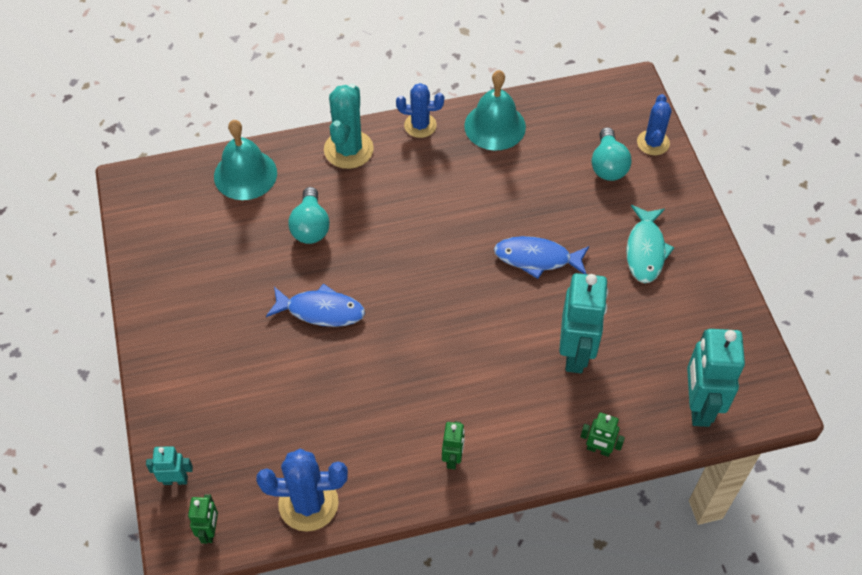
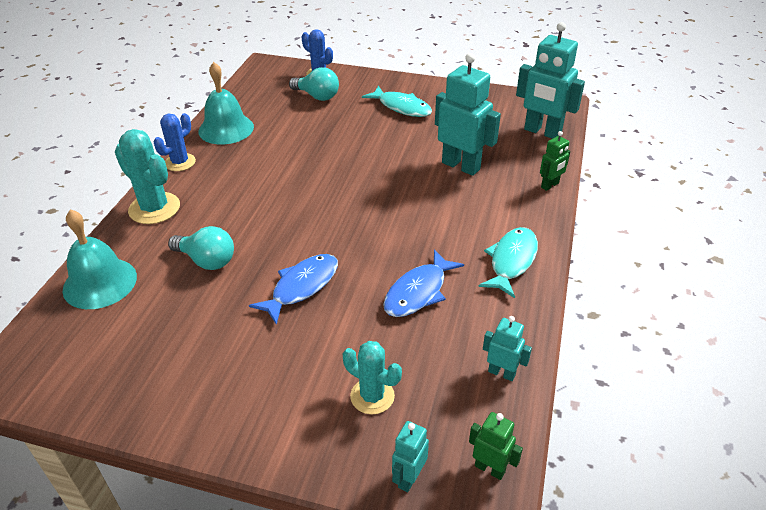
camera: 60 degrees left, 15 degrees down
(235, 420) = (372, 396): none -> turquoise cactus
(308, 503) = (501, 373): blue cactus -> turquoise robot
(453, 458) = (511, 261): green robot -> turquoise fish
(537, 258) = (363, 153): blue fish -> blue fish (418, 292)

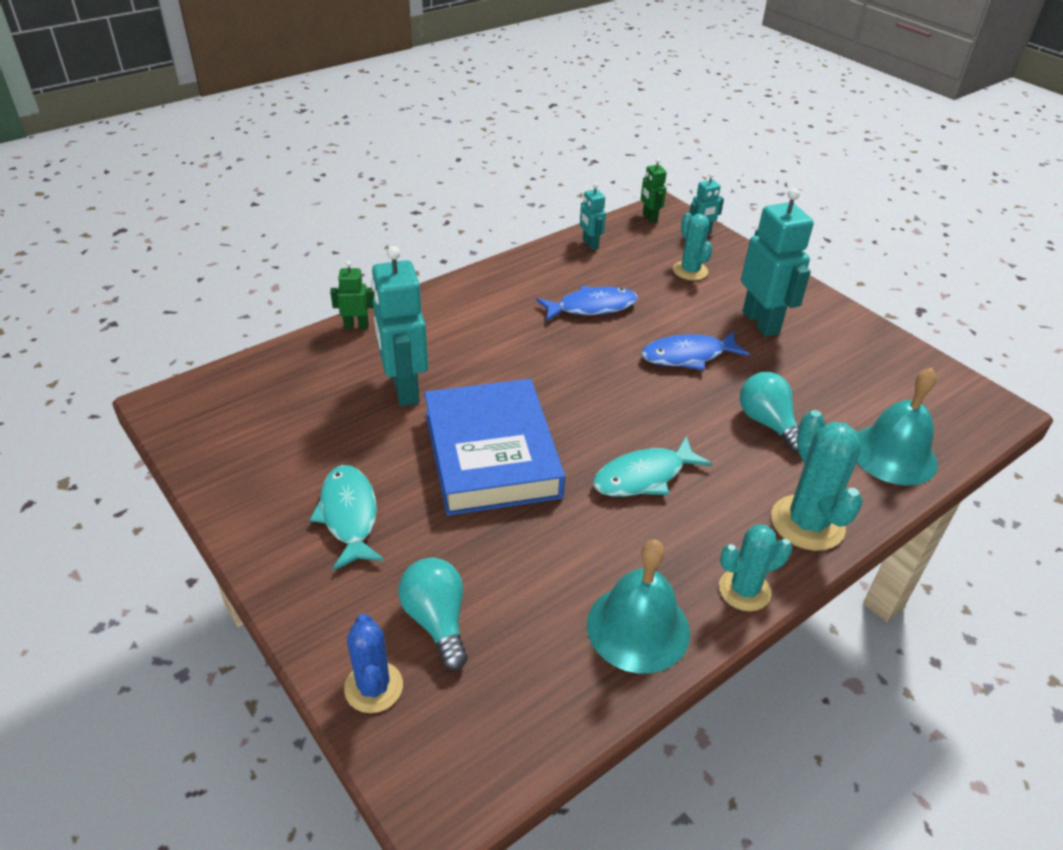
camera: 145 degrees left, 0 degrees up
(180, 162) = (744, 590): blue cactus -> turquoise cactus
(368, 159) = (491, 454): none -> blue book
(511, 261) = (489, 291): turquoise fish -> turquoise fish (644, 477)
(542, 132) = (257, 380): turquoise robot -> turquoise robot (761, 322)

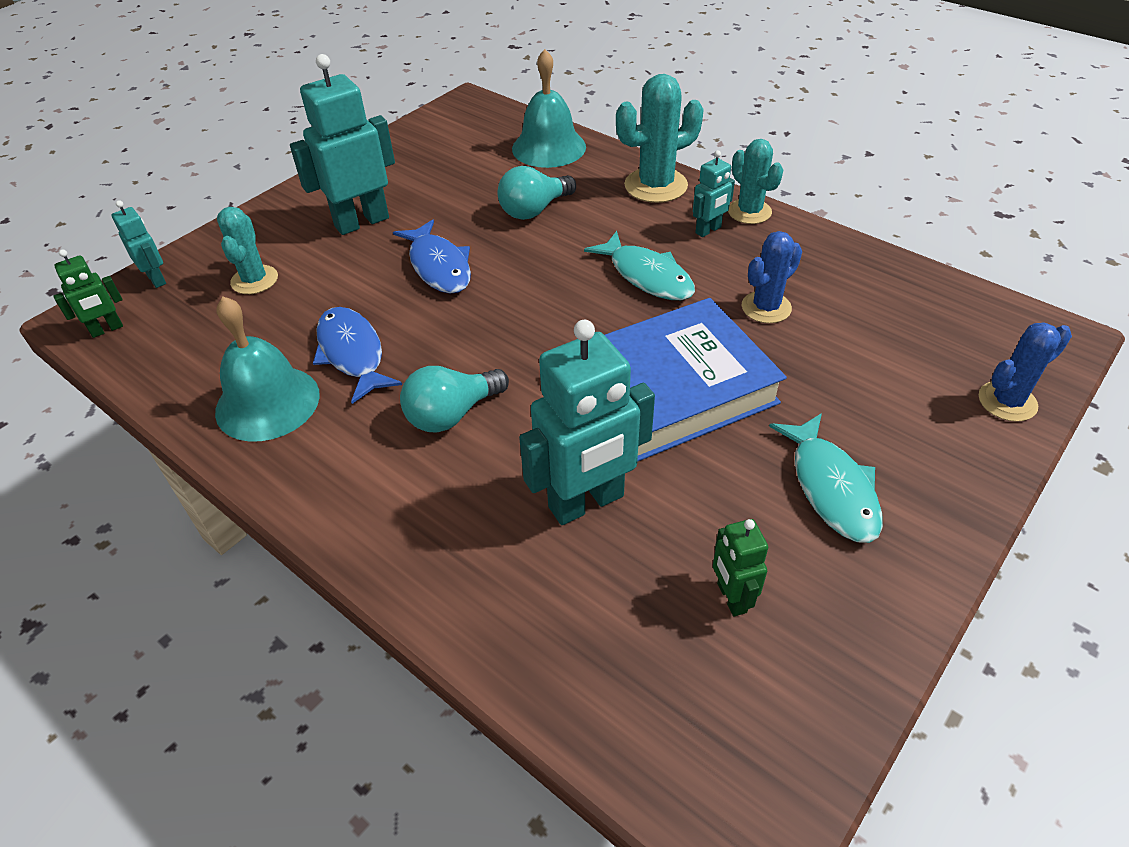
camera: 100 degrees left, 5 degrees up
(349, 515) = (831, 487): turquoise fish -> turquoise fish turned 75 degrees counterclockwise
(356, 326) = (452, 614): green robot -> green robot (731, 598)
(437, 621) = (909, 378): turquoise light bulb -> turquoise light bulb (452, 414)
(573, 548) = (766, 307): none -> blue cactus
(590, 244) = (183, 379): turquoise robot -> turquoise robot (708, 230)
(638, 627) = (826, 260): turquoise bell -> turquoise bell (267, 402)
(690, 271) = (254, 280): turquoise cactus -> turquoise cactus turned 60 degrees counterclockwise

